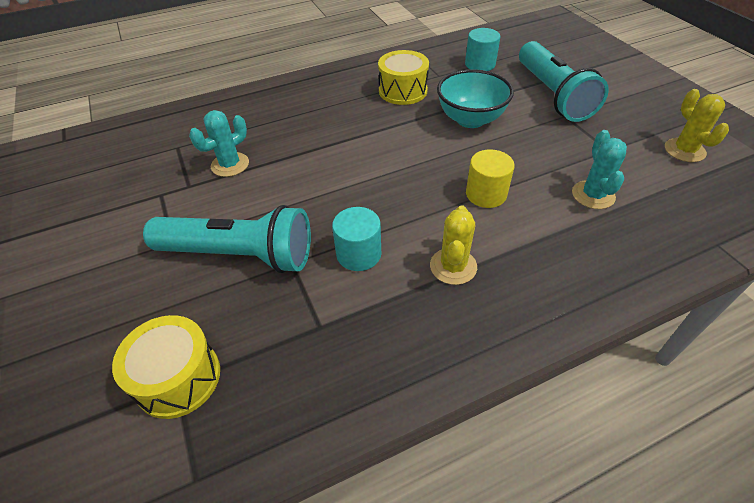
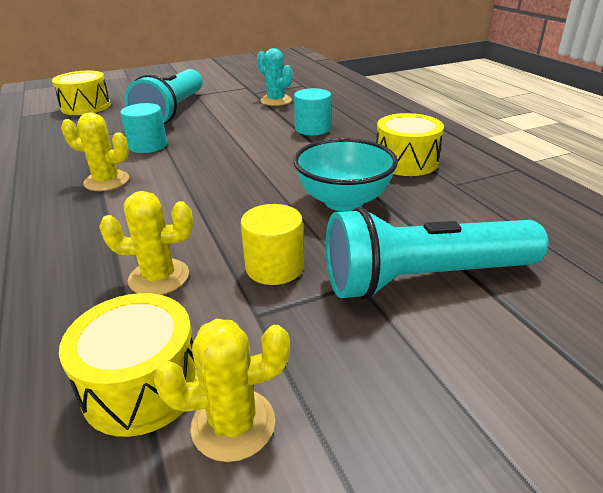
camera: 90 degrees right, 15 degrees down
(480, 64) = (504, 217): turquoise cylinder -> turquoise cylinder (312, 129)
(486, 194) = (195, 202): yellow cylinder -> yellow cylinder (274, 267)
(593, 195) = (159, 277): turquoise cactus -> yellow cactus
(682, 183) = (142, 385): none -> yellow drum

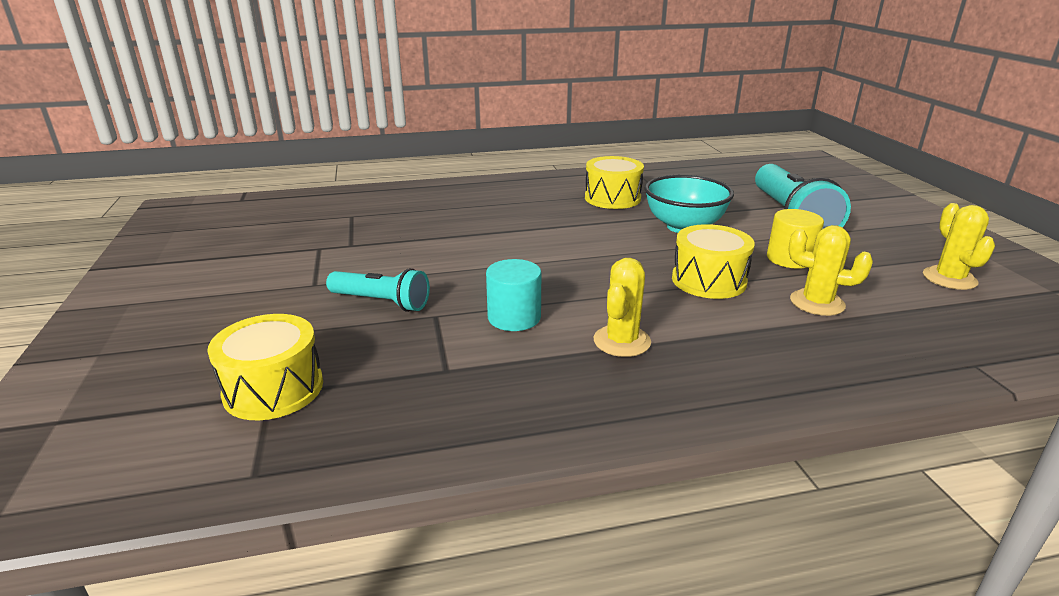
camera: 80 degrees left, 5 degrees down
(142, 385) = (939, 306): yellow drum -> yellow drum (708, 280)
(159, 277) = (817, 303): yellow cactus -> yellow cactus turned 75 degrees counterclockwise
(172, 111) = (381, 302): turquoise flashlight -> turquoise flashlight, size x0.58
(276, 101) = (400, 234): turquoise cactus -> none
(312, 129) = (513, 223): turquoise cylinder -> none

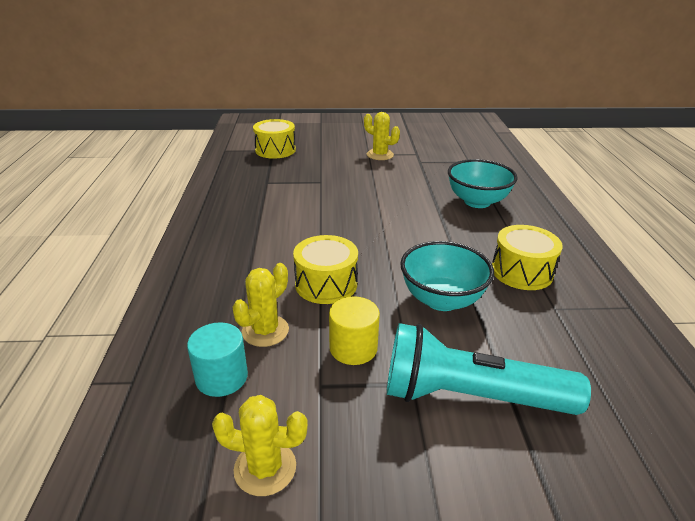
camera: 100 degrees right, 5 degrees up
(381, 302) = (341, 169): turquoise flashlight -> none
(476, 212) = (477, 201): none -> turquoise bowl
(514, 317) = (307, 202): turquoise cylinder -> turquoise cylinder (221, 377)
(622, 341) = (263, 231): yellow cactus -> yellow cactus (380, 155)

